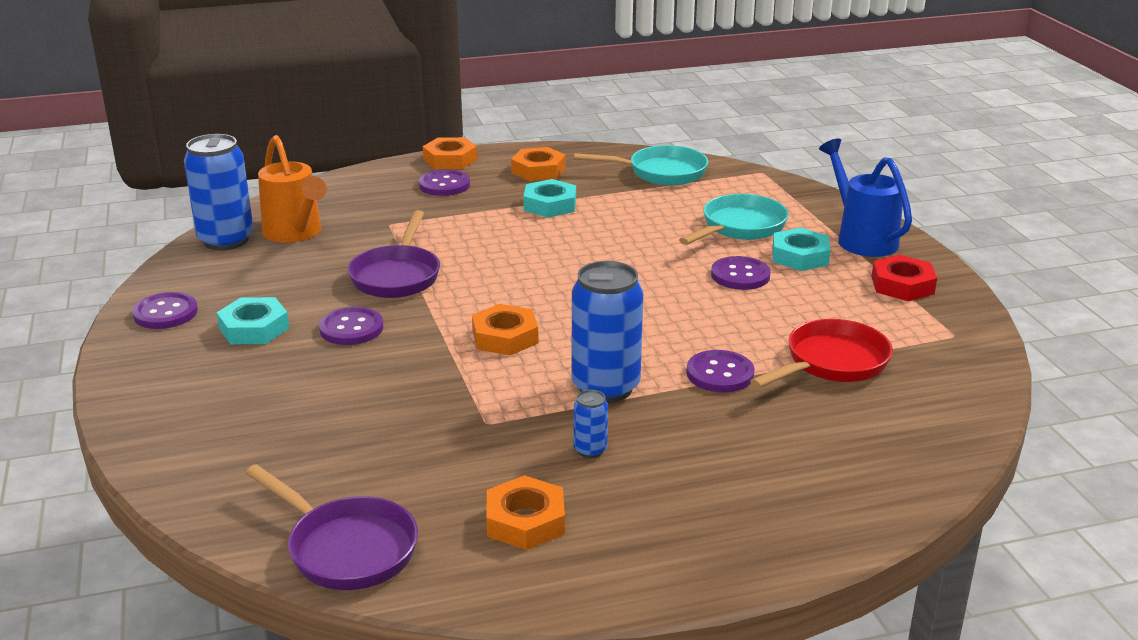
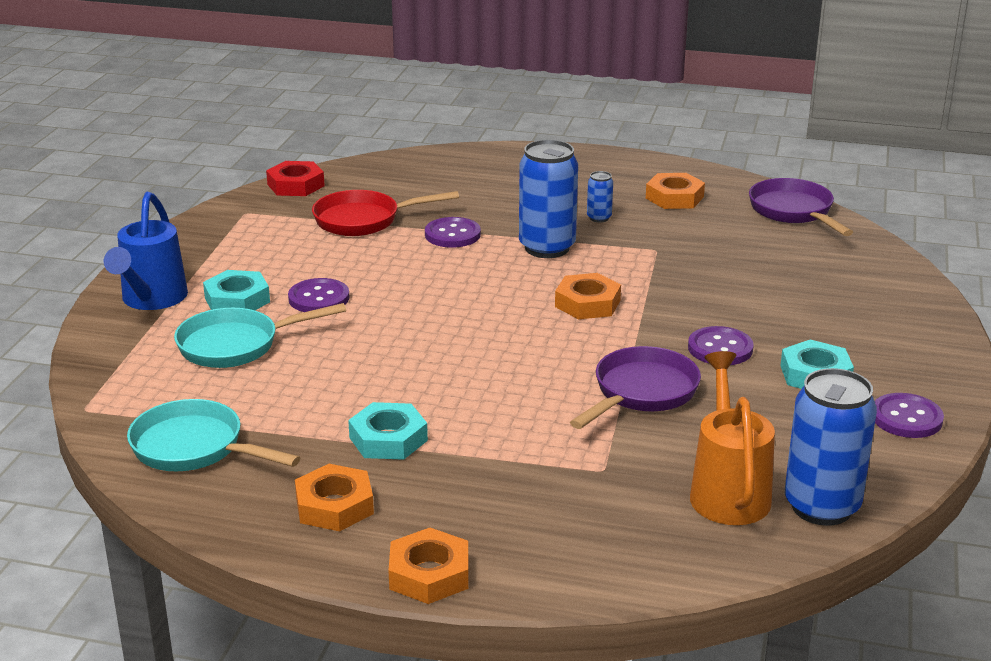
camera: 150 degrees left, 0 degrees up
(444, 185) = (482, 519): purple button -> none
(902, 285) = (205, 253): red nut -> red nut (295, 185)

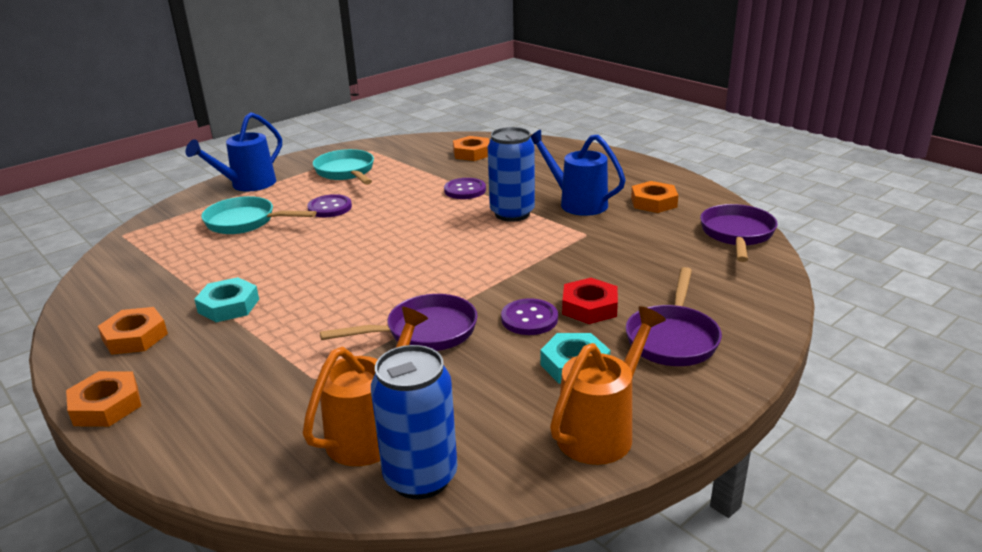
camera: 35 degrees right, 0 degrees up
(194, 448) = (130, 274): turquoise pan -> turquoise pan (346, 172)
(237, 300) = (287, 197): turquoise nut -> none
(295, 185) = (420, 141): red nut -> red nut (589, 307)
(363, 220) = (426, 169): red pan -> none
(587, 303) = (483, 257): orange nut -> orange nut (472, 153)
(599, 218) = (577, 203): blue can -> blue watering can
(862, 325) = (673, 338): none -> purple pan
(906, 418) = (601, 430): purple button -> orange watering can

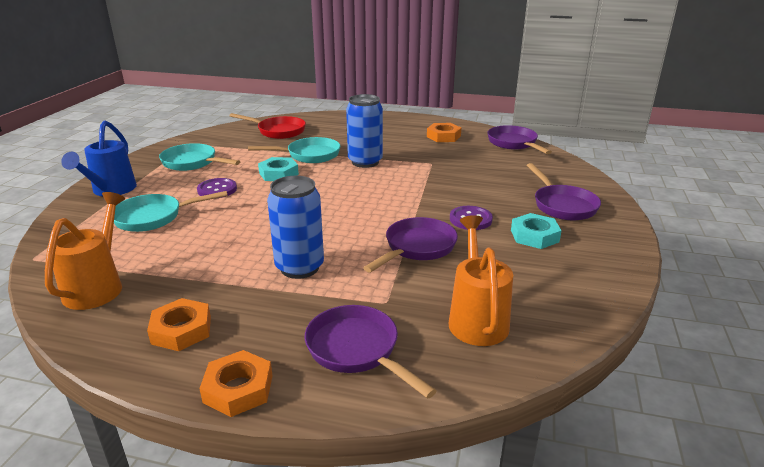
camera: 35 degrees left, 0 degrees up
(228, 414) = (357, 350): none -> purple pan
(229, 306) = (236, 279): turquoise nut -> turquoise nut (278, 174)
(420, 477) = (547, 331): blue can -> blue can (299, 267)
(465, 190) = (309, 155): purple button -> turquoise pan
(472, 153) = (278, 131): orange nut -> red pan
(577, 203) = (398, 147): blue watering can -> none
(589, 307) = (494, 202): red nut -> none
(601, 430) = (600, 265): orange watering can -> orange watering can (97, 287)

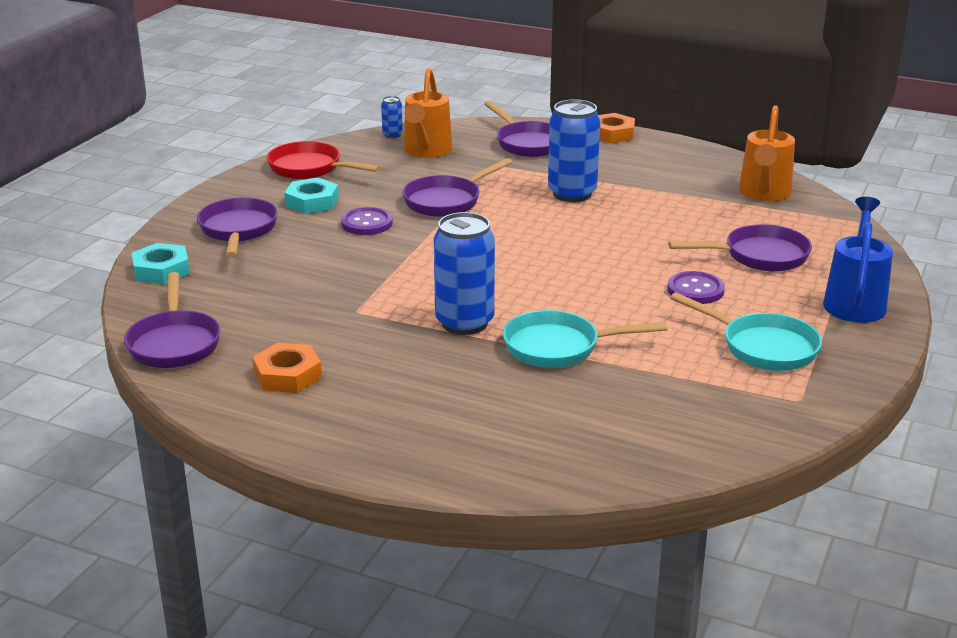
camera: 170 degrees left, 0 degrees up
(154, 217) = (759, 256): turquoise pan -> purple pan
(181, 330) = (667, 162): orange nut -> none
(278, 131) = (625, 425): red pan -> red pan (310, 168)
(278, 174) = (608, 311): turquoise nut -> turquoise nut (161, 270)
(540, 349) = (392, 135): none -> blue can

